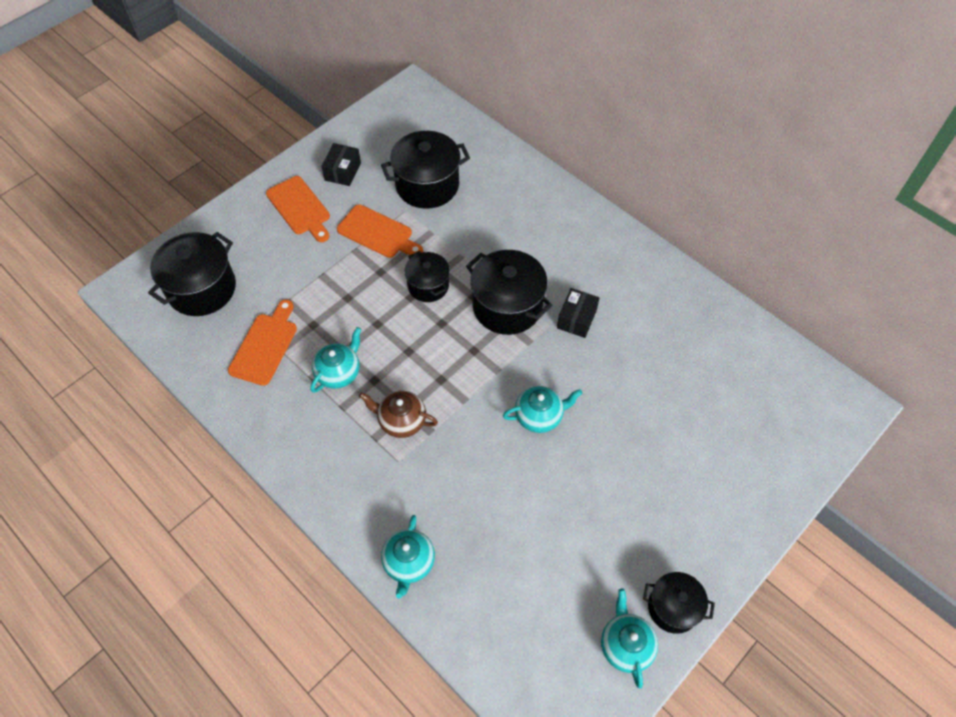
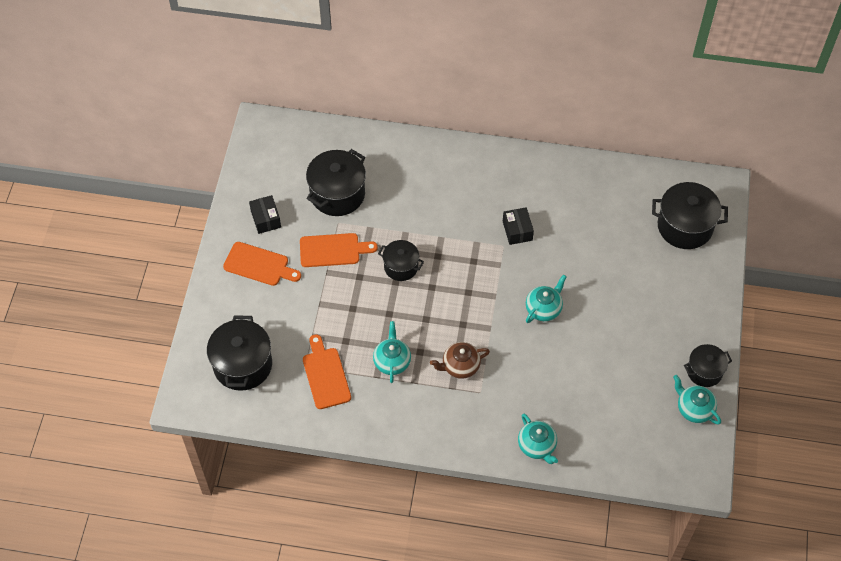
camera: 35 degrees left, 0 degrees up
(507, 306) = (465, 249): black pot -> black pot (685, 226)

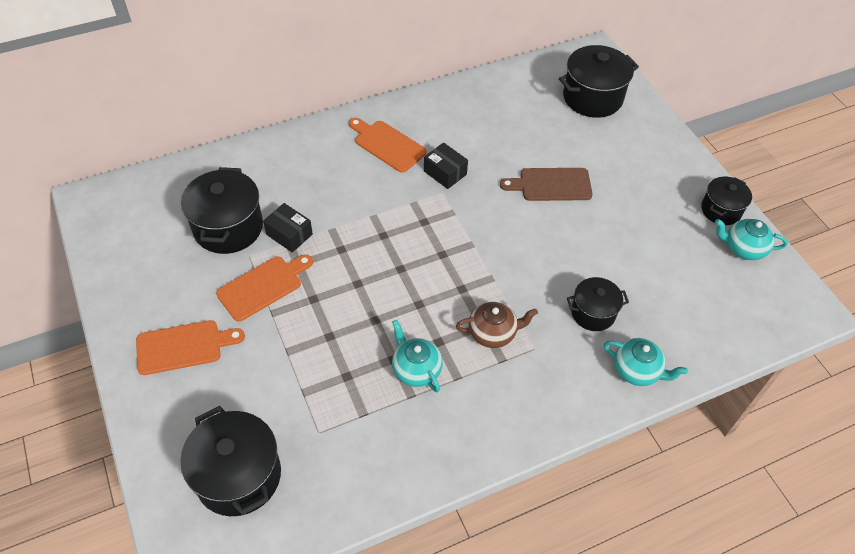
camera: 35 degrees left, 5 degrees down
(266, 219) = (159, 293): black box -> black box (289, 234)
(325, 375) = (350, 429): orange cutting board -> orange cutting board (387, 145)
(401, 267) = (352, 265): black pot -> black pot (593, 313)
(460, 366) = (493, 333): brown teapot -> brown teapot turned 135 degrees counterclockwise
(543, 309) = (529, 231): turquoise teapot -> none
(589, 282) = (551, 185): none -> brown cutting board

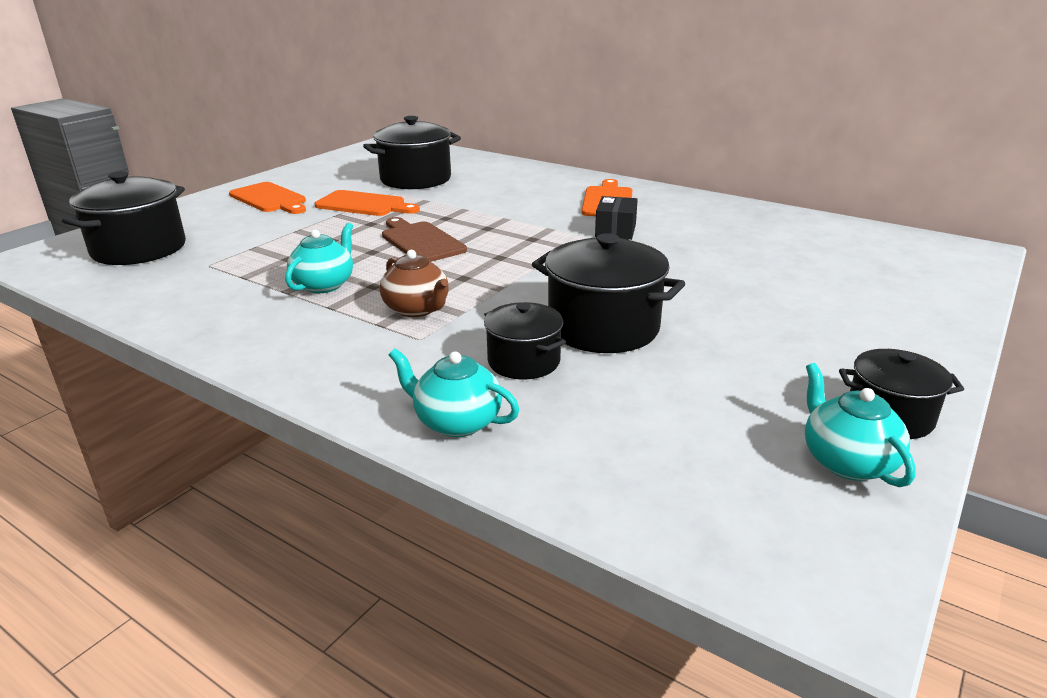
camera: 60 degrees right, 25 degrees down
(289, 234) = (436, 198): black box -> none
(551, 185) = (697, 283): brown cutting board -> brown cutting board (420, 241)
(592, 97) = (893, 269): black pot -> black pot (603, 328)
(637, 370) = (456, 422): turquoise teapot -> turquoise teapot turned 120 degrees clockwise

